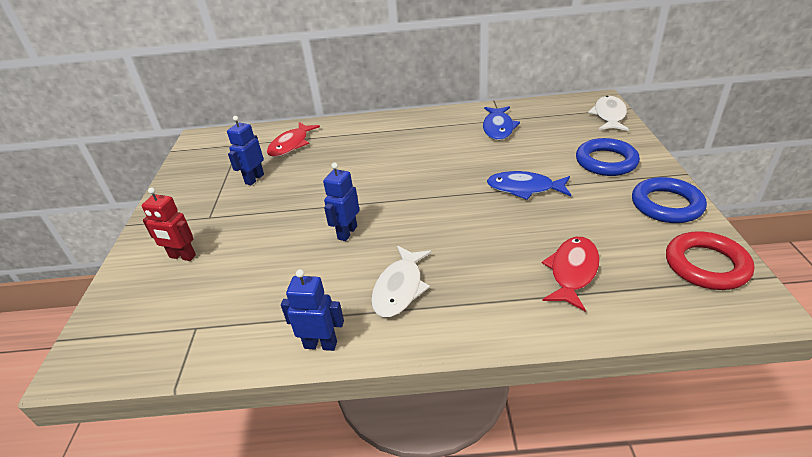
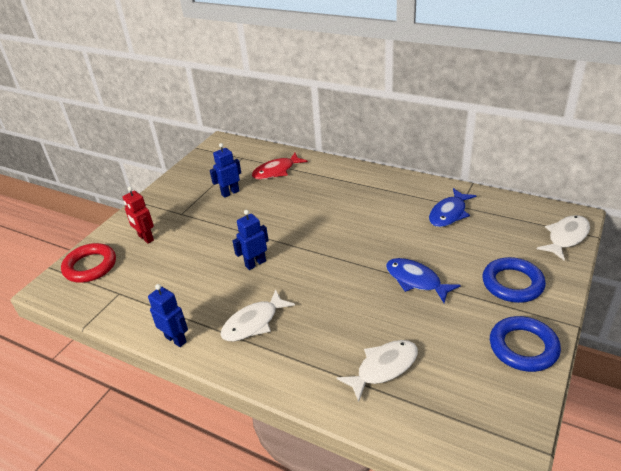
camera: 30 degrees right, 0 degrees up
(572, 272) = (383, 368): red fish -> white fish
(706, 265) = (498, 415): red ring -> red ring (90, 266)

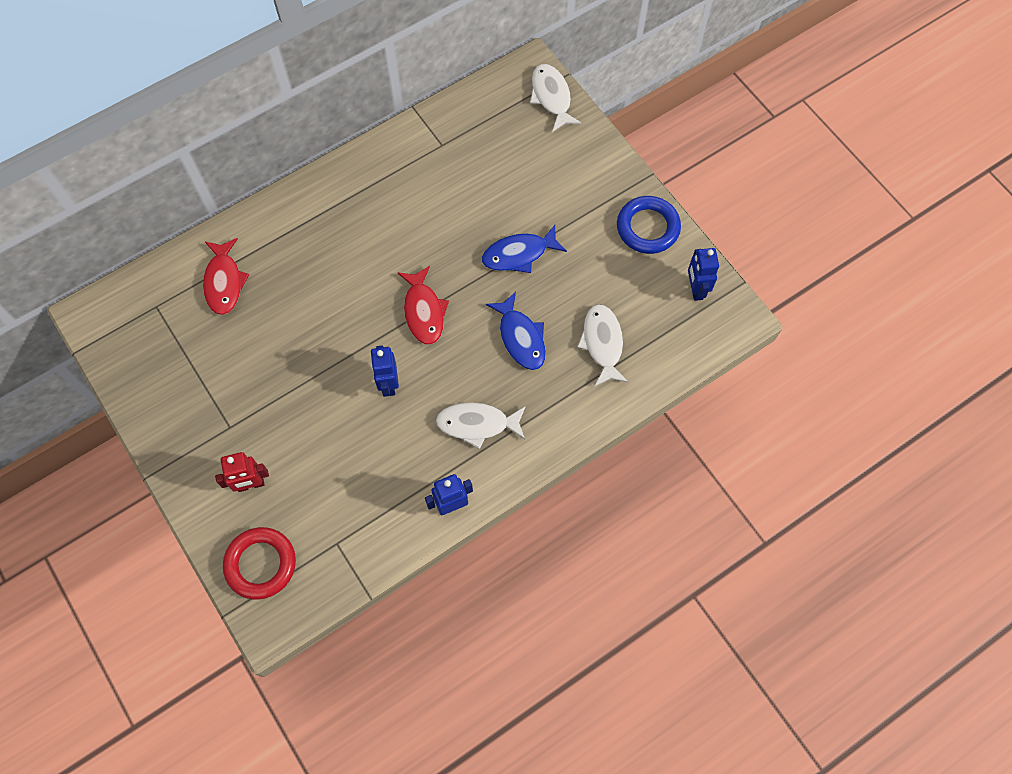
camera: 65 degrees left, 30 degrees up
(230, 193) = (229, 354): blue robot -> blue robot (695, 289)
(253, 323) = (477, 424): white fish -> white fish turned 105 degrees clockwise
(325, 255) = (424, 311): none -> red fish
(449, 213) = (446, 162): blue fish -> blue fish (521, 337)
(512, 283) = (577, 182): blue ring -> none

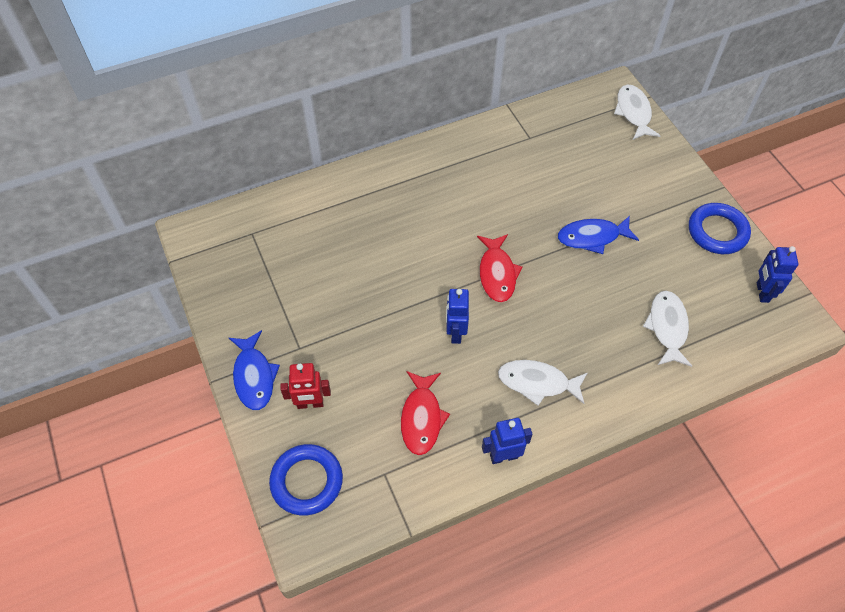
camera: 10 degrees right, 10 degrees down
(224, 282) = (317, 222): red fish -> red fish (421, 418)
(261, 564) = (307, 481): red ring -> blue ring
(521, 337) = (587, 310): blue fish -> blue fish (254, 376)

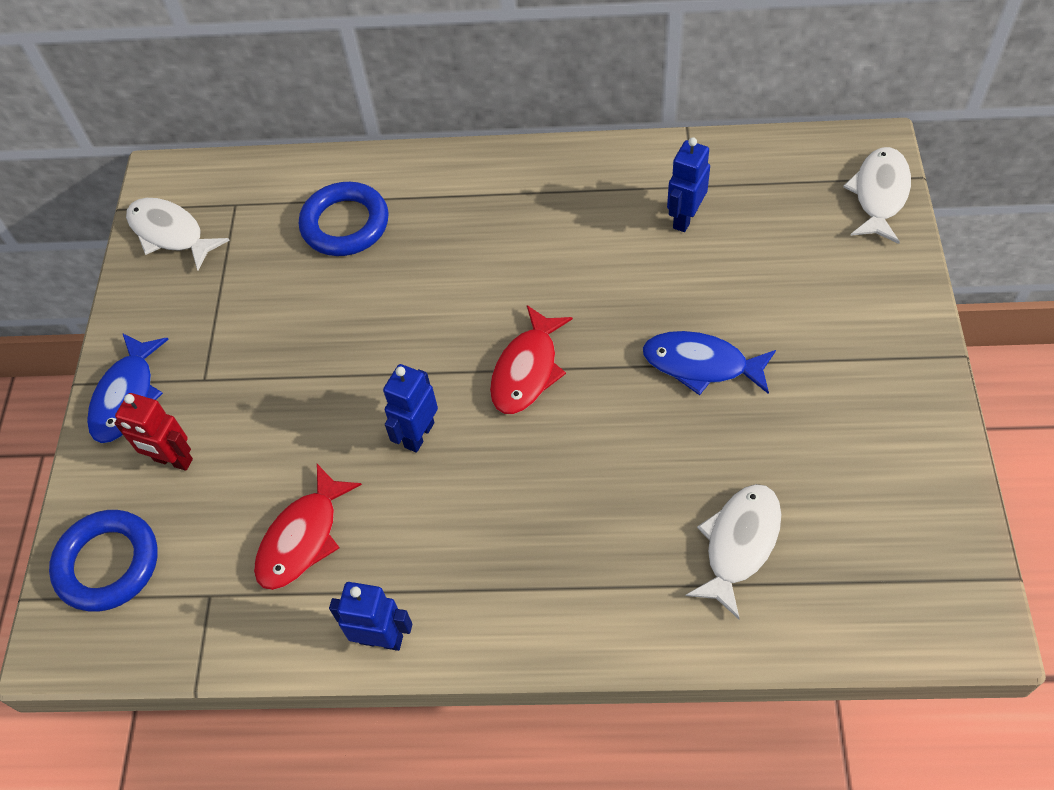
camera: 30 degrees right, 0 degrees up
(537, 383) = (492, 551): white fish -> white fish (170, 233)
(717, 232) = (910, 423): blue ring -> blue ring (345, 224)
(762, 292) = (931, 547): blue robot -> blue robot (684, 218)

